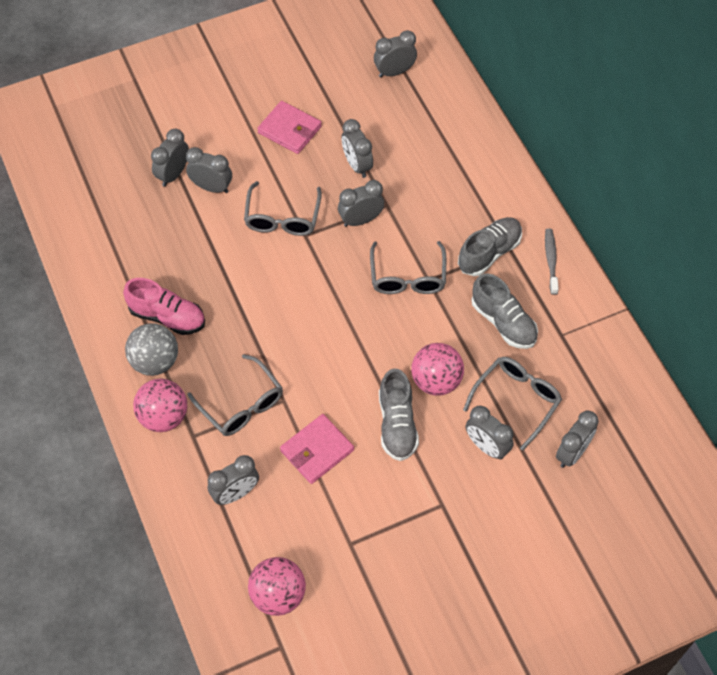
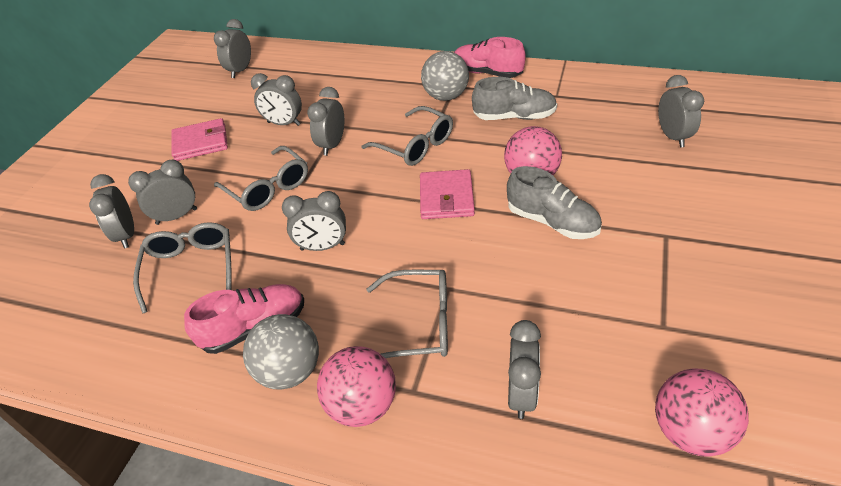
camera: 45 degrees left, 15 degrees down
(317, 450) = (529, 293): pink wallet -> pink wallet (446, 197)
(486, 446) = (625, 179): grey clock -> grey clock (322, 247)
(489, 253) = (446, 96): grey shoe -> grey ball
(516, 400) = (594, 142): grey glasses -> grey glasses (191, 268)
(551, 260) = (487, 73): grey toothbrush -> pink shoe

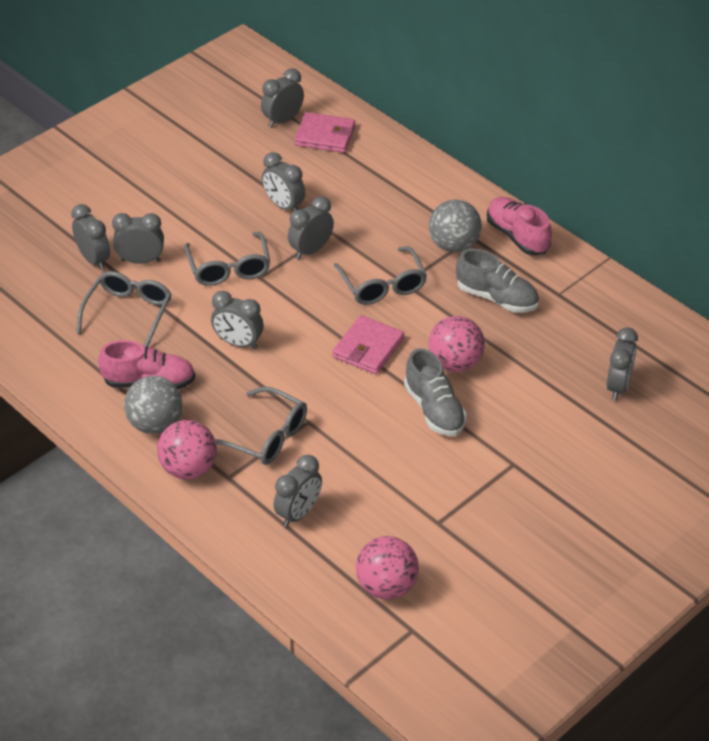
camera: 25 degrees right, 0 degrees up
(126, 235) = (94, 259): grey clock -> grey clock turned 135 degrees clockwise
(200, 142) = (199, 193): pink wallet -> pink wallet (325, 136)

